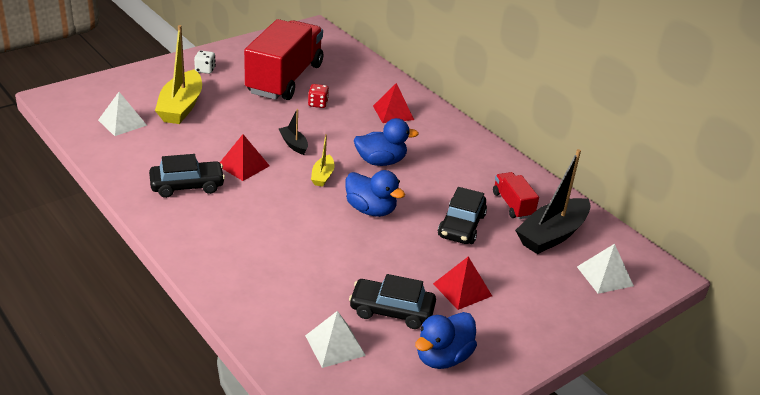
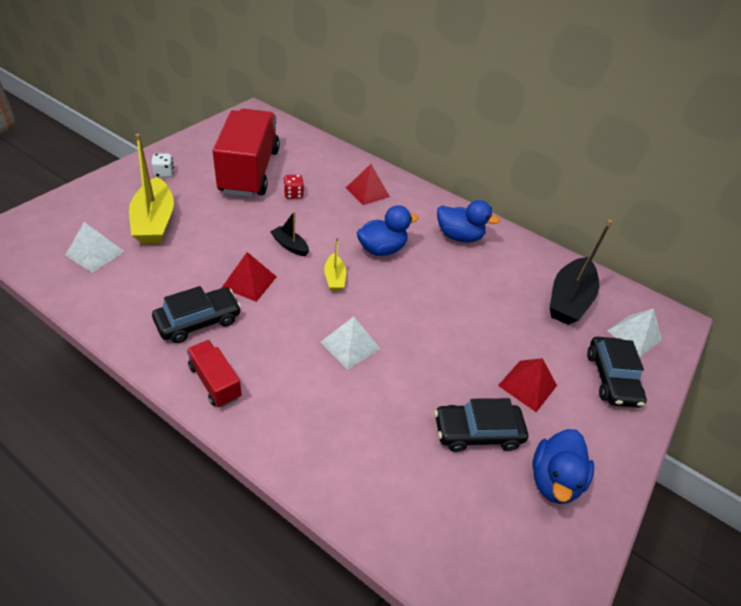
camera: 20 degrees left, 10 degrees up
(335, 345) = (444, 498): white pyramid -> white pyramid (350, 345)
(371, 210) = (398, 309): blue duck -> blue duck (459, 236)
(461, 226) = (488, 308): black car -> black car (611, 378)
(512, 205) = (519, 273): red truck -> red truck (215, 382)

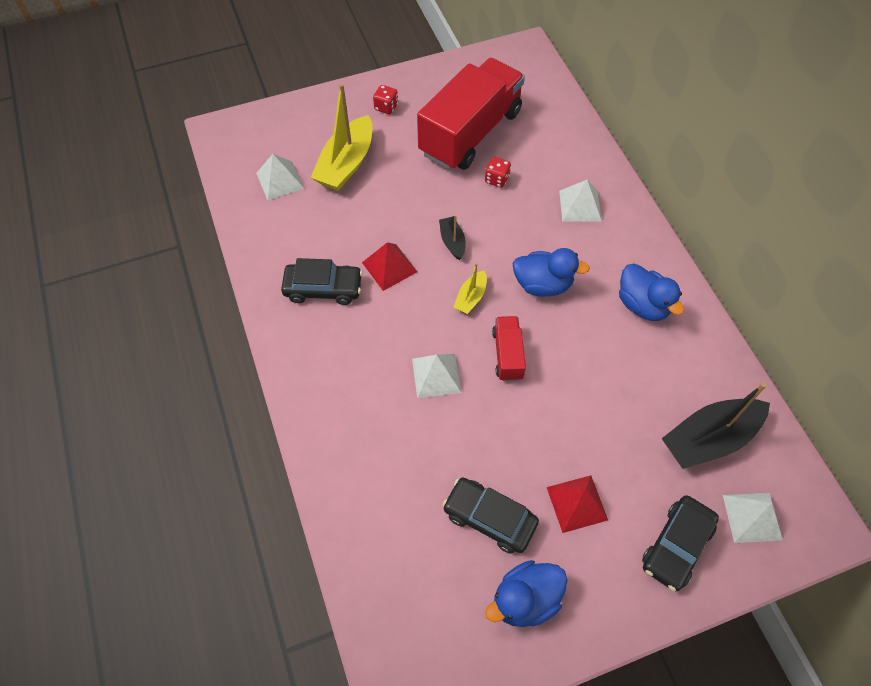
camera: 40 degrees right, 15 degrees up
(164, 173) = (386, 107): white dice -> red dice
(215, 382) = (303, 353): red truck -> red truck (507, 355)
(367, 192) = (580, 205): red pyramid -> white pyramid

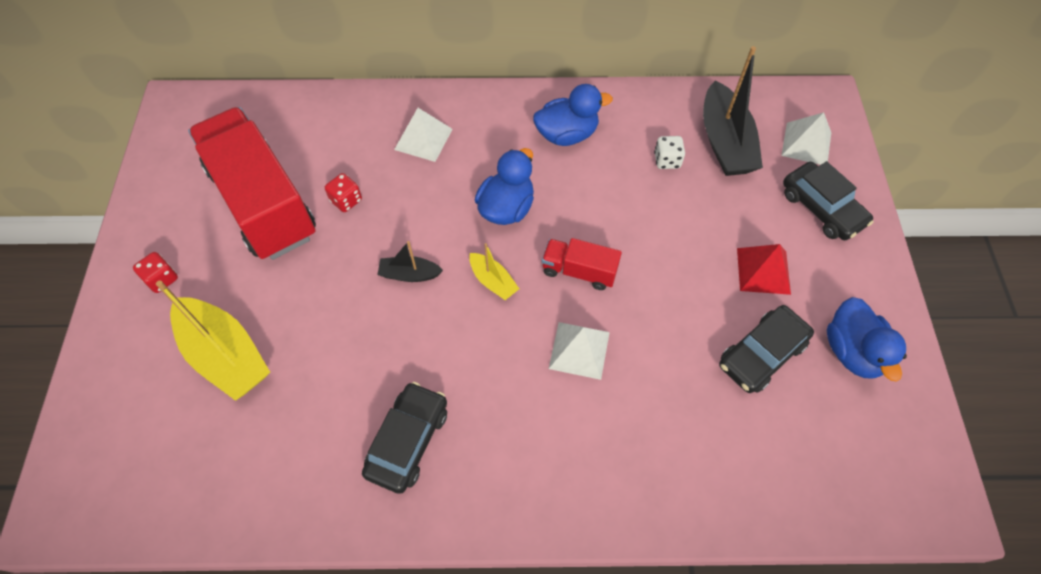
camera: 70 degrees left, 0 degrees up
(280, 180) = (202, 449): white pyramid -> none
(389, 267) = (412, 353): red pyramid -> none
(658, 393) = (667, 161): none -> white dice

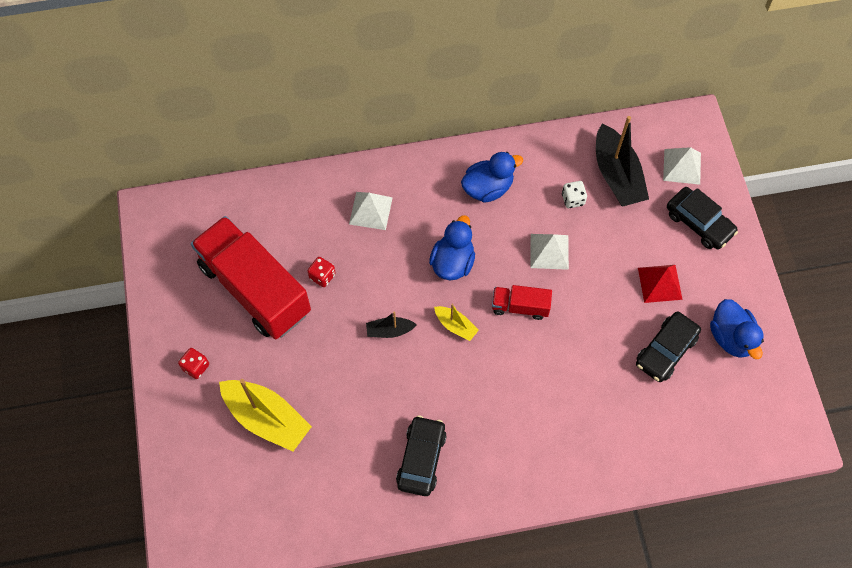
camera: 10 degrees left, 5 degrees up
(579, 350) = (531, 369): white pyramid -> white pyramid (549, 251)

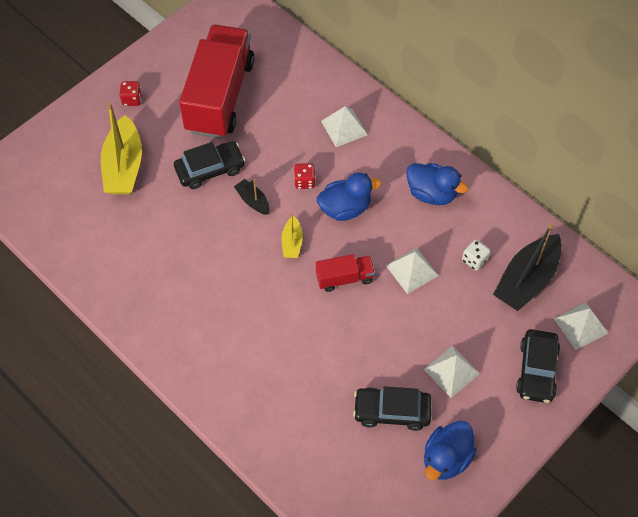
camera: 55 degrees right, 5 degrees down
(322, 276) = (263, 131): red dice -> red dice (304, 182)
(421, 459) = (163, 285): black car -> black car (210, 169)
(520, 307) = (344, 278): red truck -> red truck turned 105 degrees clockwise
(660, 283) = (451, 371): red pyramid -> white pyramid

